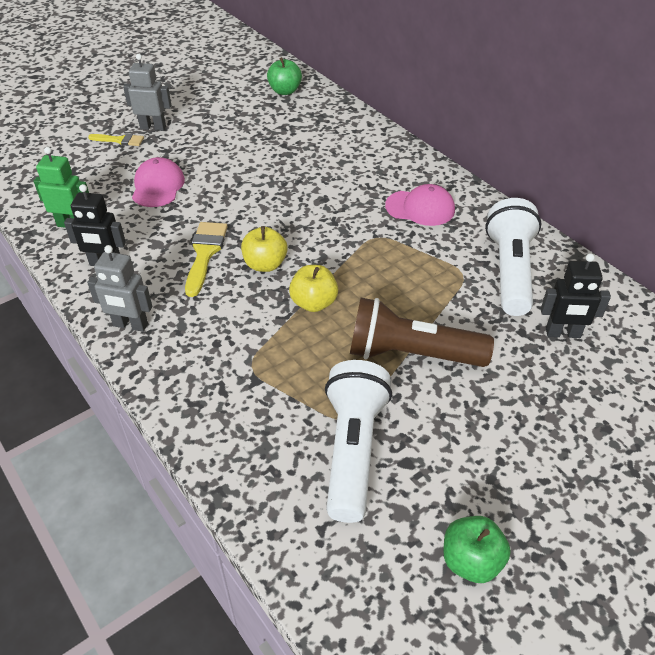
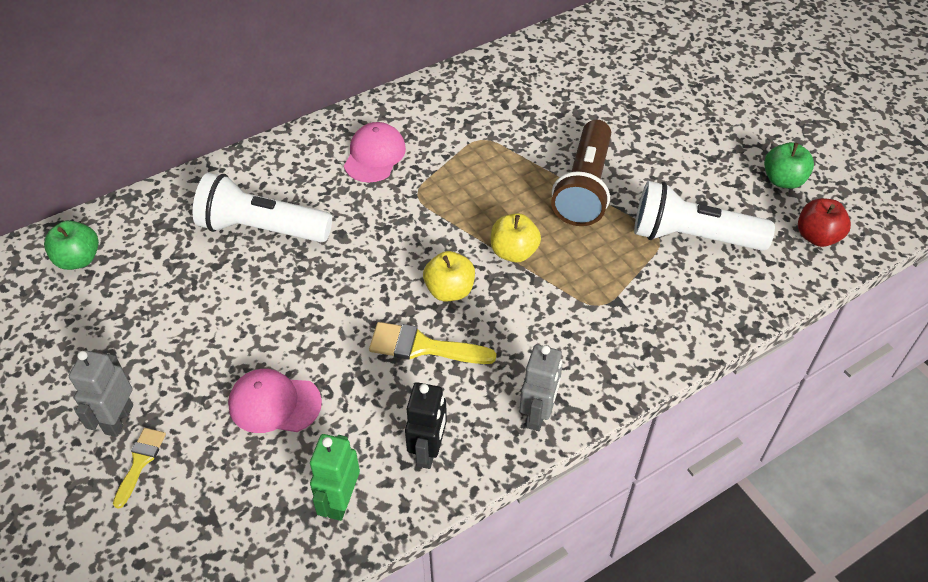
camera: 85 degrees left, 5 degrees up
(371, 592) = (817, 236): none -> red apple
(510, 271) = (481, 108): white flashlight -> white flashlight (261, 228)
(563, 333) = (562, 91): black robot -> none

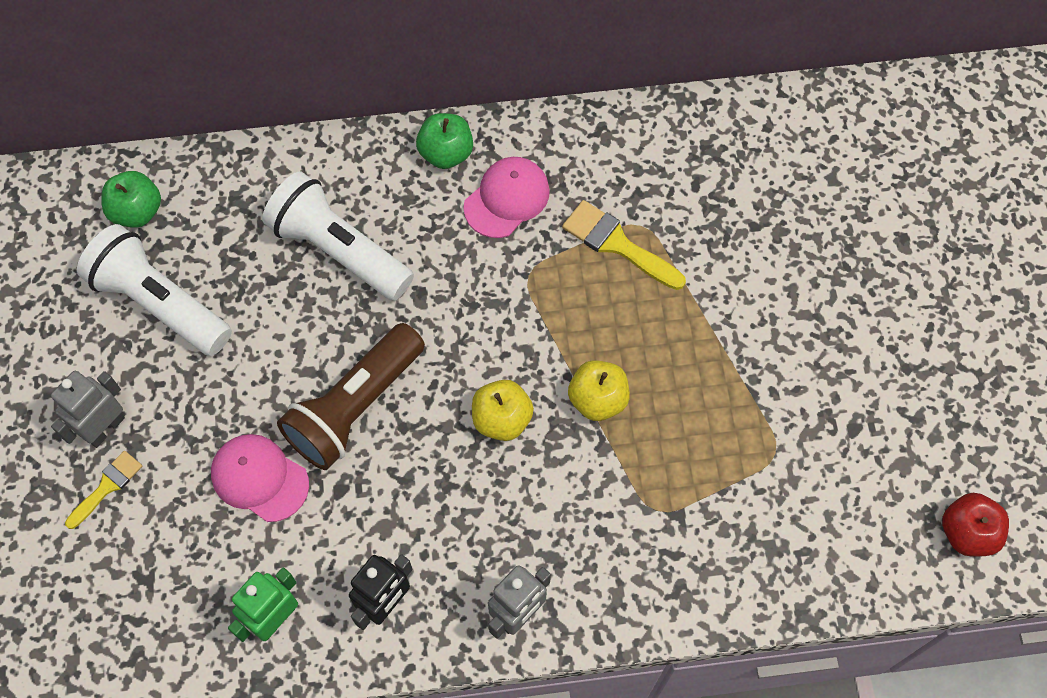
camera: 25 degrees right, 15 degrees up
(423, 347) = (439, 478): yellow brush -> yellow brush (617, 244)
(584, 188) = (726, 346): brown flashlight -> brown flashlight (354, 407)
(692, 236) = (815, 467): white flashlight -> white flashlight (160, 303)
(783, 180) = (976, 436): green apple -> green apple (446, 153)

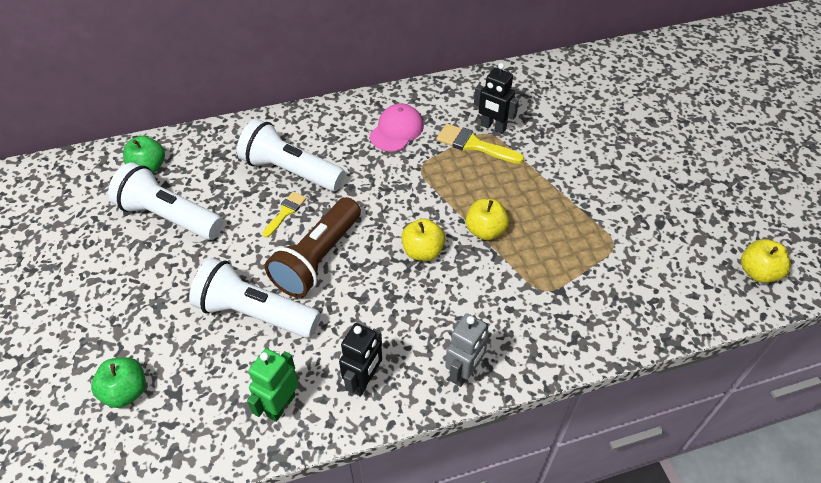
camera: 10 degrees left, 15 degrees down
(105, 428) = (135, 297): grey robot -> none
(107, 486) = (140, 335): yellow brush -> yellow brush (285, 212)
(259, 478) = (255, 313): pink cap -> white flashlight
(446, 153) = (352, 112): green apple -> green apple (126, 391)
(654, 216) = (493, 127): none -> black robot
(967, 532) = (757, 272): red apple -> yellow apple

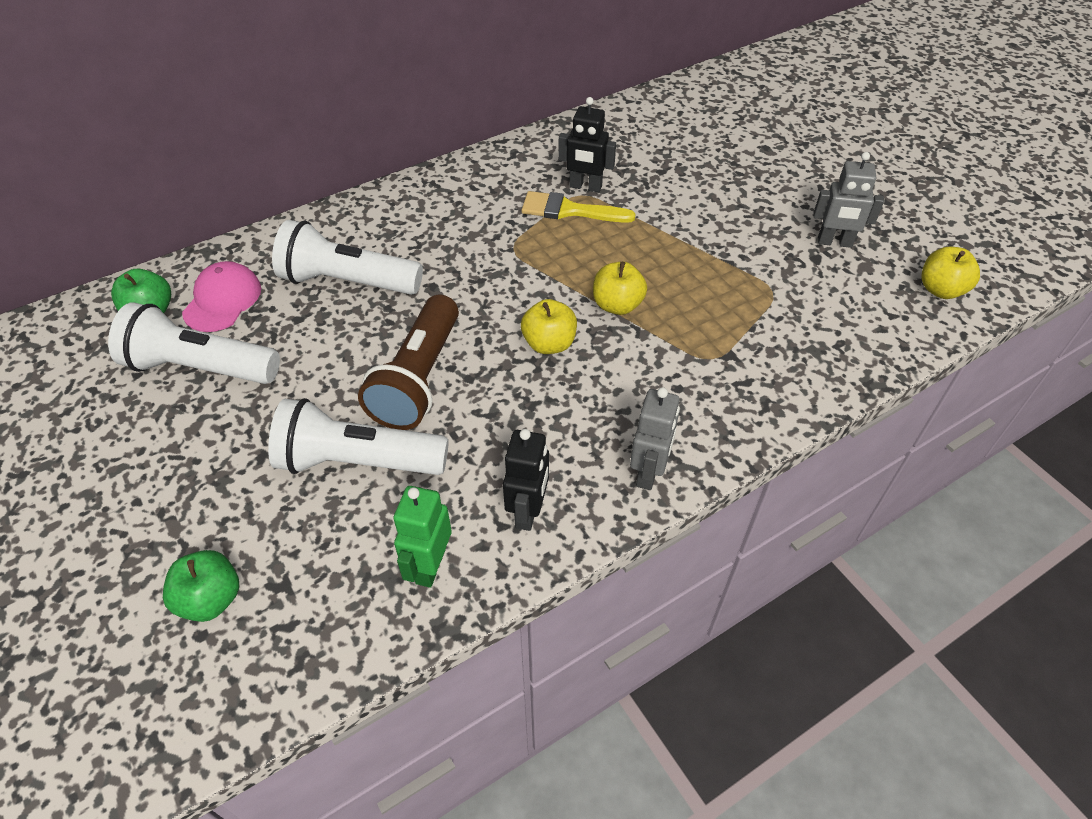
camera: 15 degrees left, 0 degrees up
(285, 212) = (357, 332): yellow brush -> none
(396, 130) = (468, 210): pink cap -> pink cap (222, 300)
(680, 213) = (834, 242): none -> grey robot

